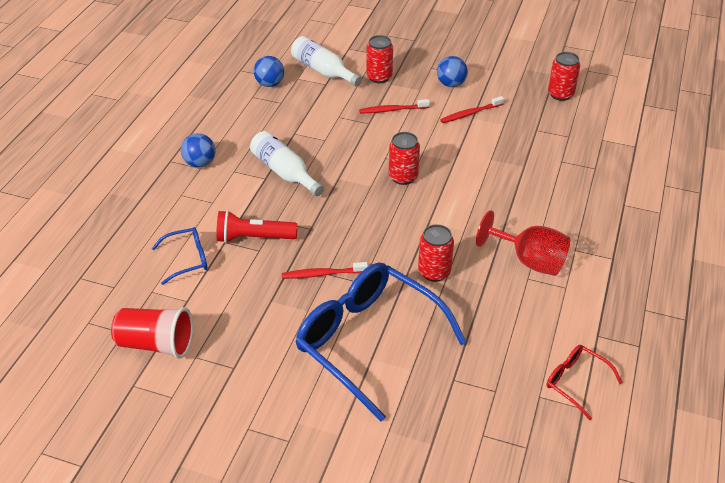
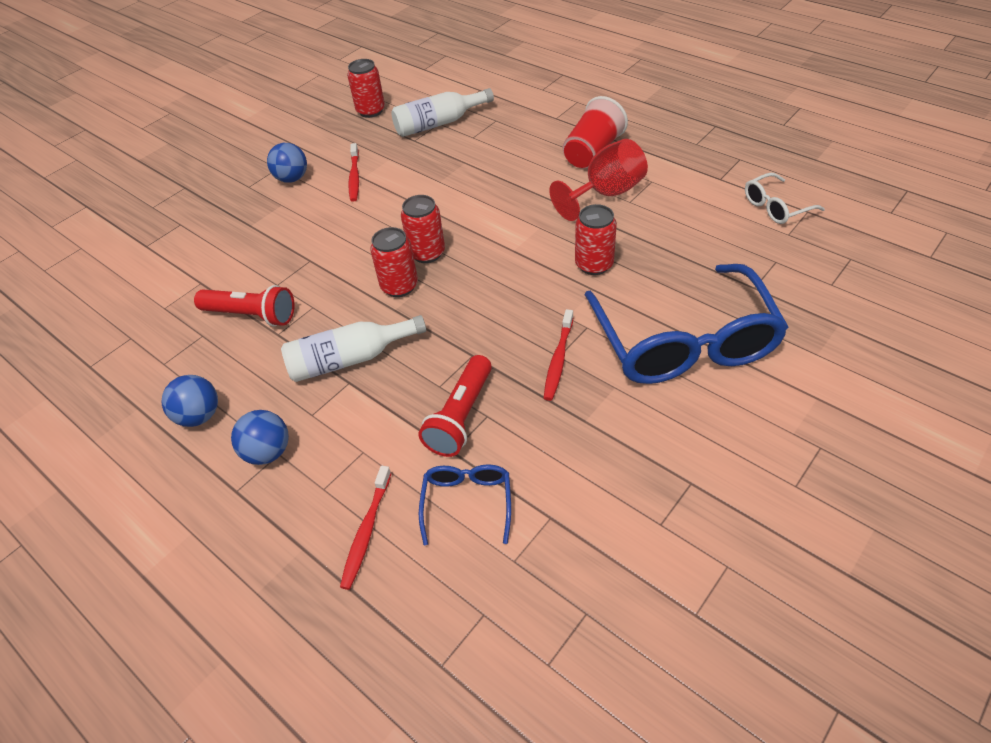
camera: 65 degrees left, 5 degrees up
(156, 344) = (623, 570): red cup -> red cup (592, 152)
(270, 84) = (151, 339): blue ball -> blue ball (199, 416)
(306, 116) = (251, 315): none -> red flashlight
(323, 71) = (171, 279): white bottle -> white bottle (438, 123)
(369, 342) = (683, 341): blue glasses -> blue glasses turned 75 degrees counterclockwise
(379, 77) = (229, 232): red can -> red can (399, 286)
(392, 110) = (301, 235): red toothbrush -> red toothbrush (366, 531)
(576, 382) = (776, 207): red glasses -> white glasses

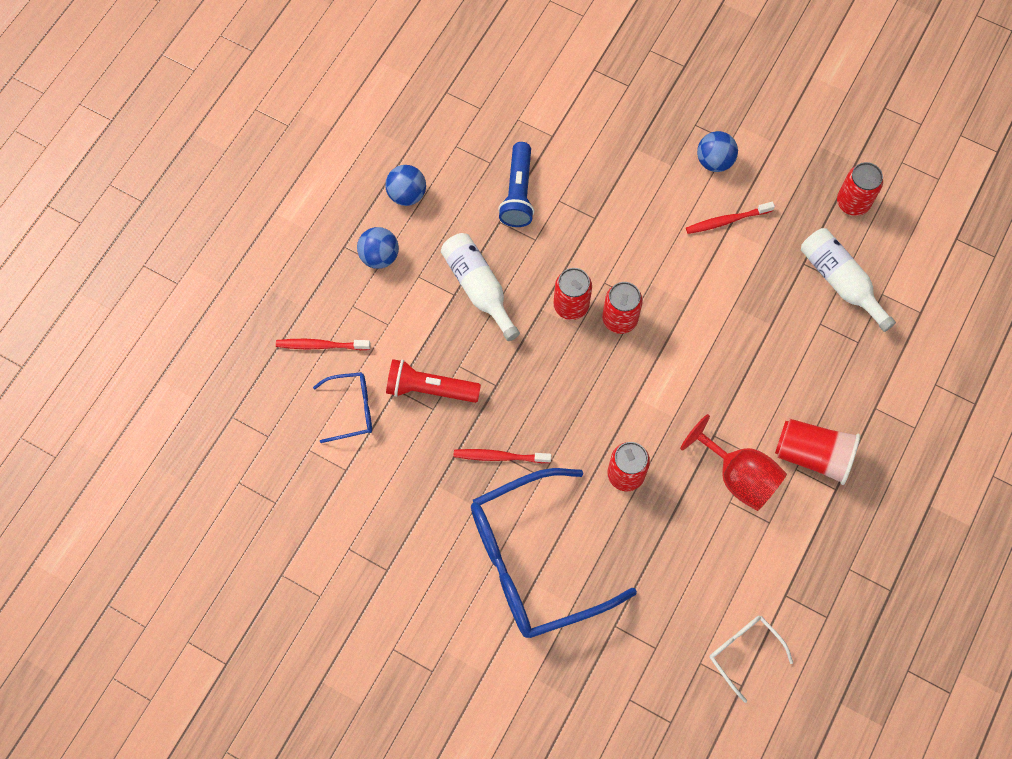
camera: 75 degrees right, 20 degrees up
(251, 315) = (518, 193): red flashlight -> blue flashlight

